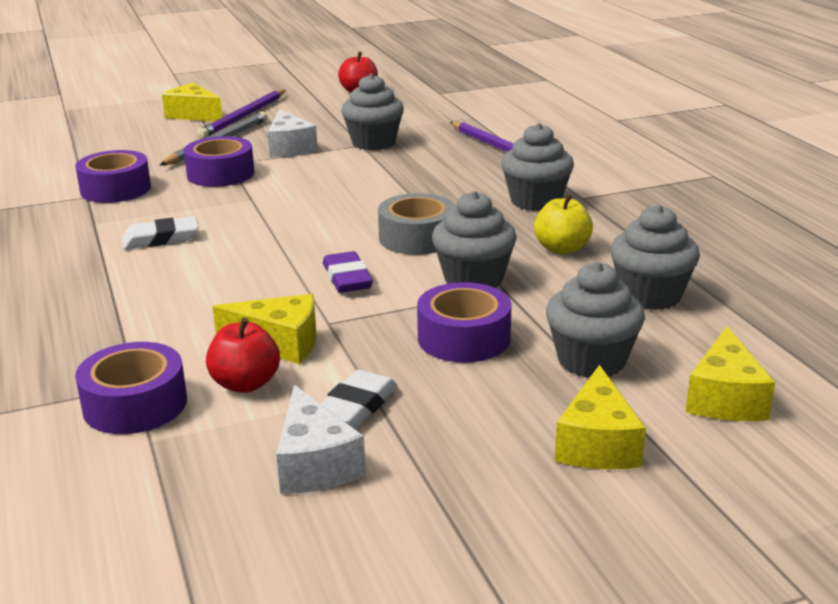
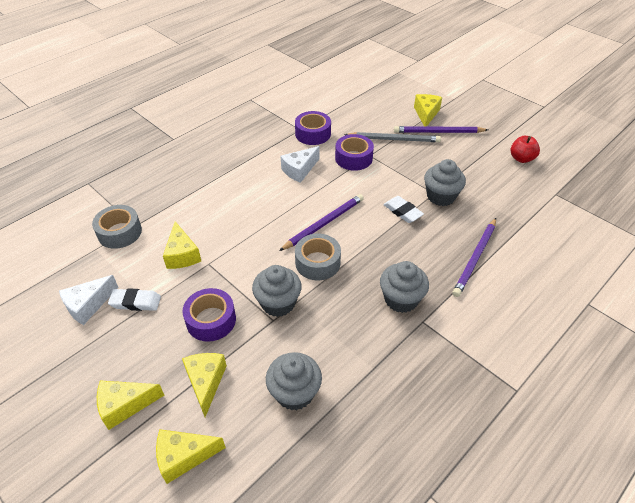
camera: 65 degrees right, 20 degrees up
(135, 404) = (119, 232): purple tape -> grey tape
(161, 239) = (267, 173): white eraser -> white eraser (402, 212)
(245, 384) = (144, 258): red apple -> none
(289, 148) = (407, 167): white cheese -> white cheese (299, 170)
(339, 219) = (324, 223): none -> purple pencil
(347, 278) = (256, 253): purple eraser -> none
(562, 248) = (338, 332): yellow apple -> none
(591, 360) = (205, 382): grey cupcake -> yellow cheese

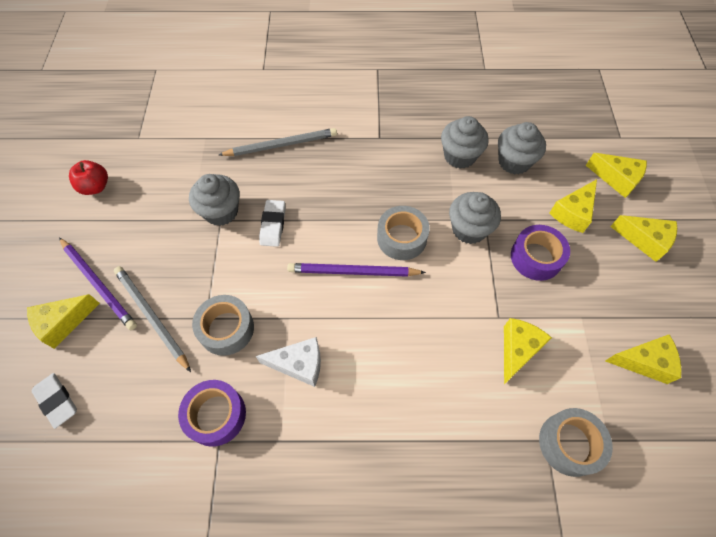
camera: 135 degrees left, 15 degrees up
(88, 305) = (644, 362): white cheese -> yellow cheese
(135, 302) = (594, 328): white eraser -> white eraser (57, 401)
(353, 158) = (226, 329): purple tape -> grey tape
(401, 299) = (374, 161): grey cupcake -> grey cupcake (459, 156)
(475, 258) = (281, 145): purple pencil -> grey pencil

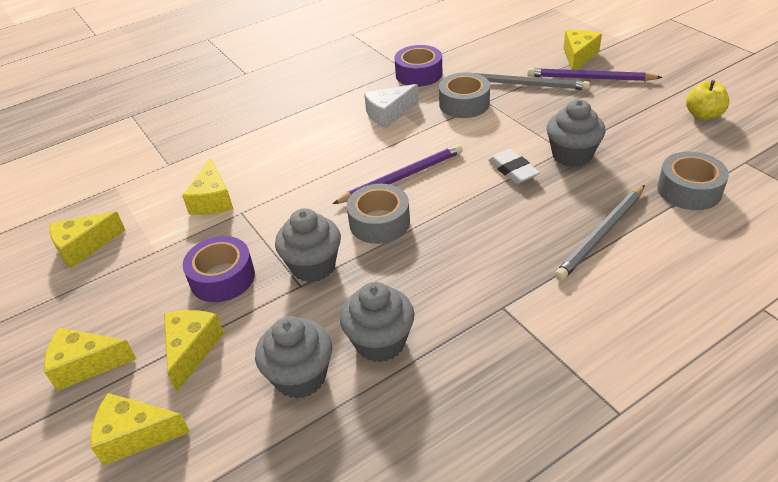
camera: 150 degrees right, 20 degrees down
(57, 401) = (524, 37): white eraser -> none
(95, 187) = (703, 115): red apple -> yellow apple
(569, 444) = (148, 170): grey tape -> grey tape (689, 190)

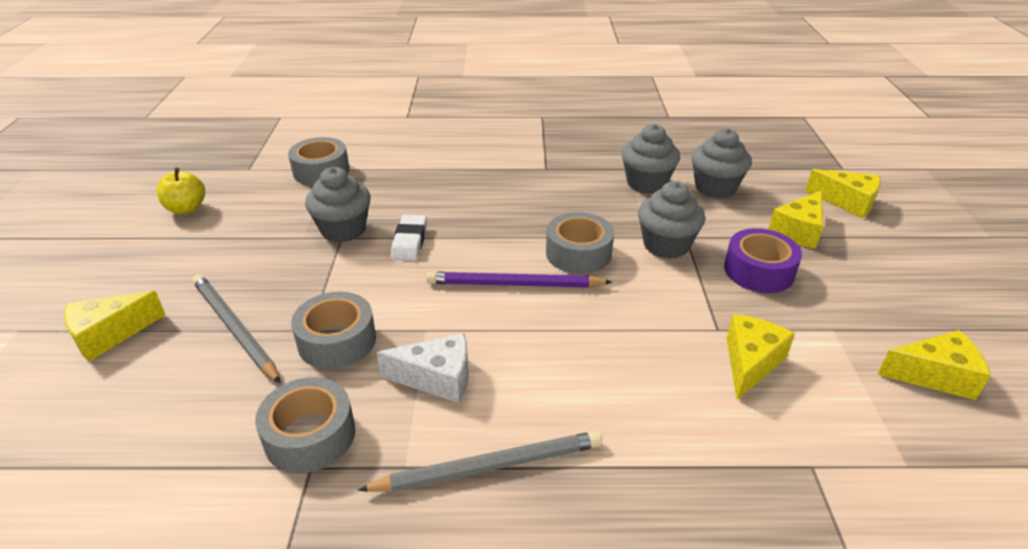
camera: 150 degrees left, 5 degrees down
(86, 365) = (899, 255): yellow cheese -> none
(419, 74) = (310, 435): purple tape -> grey tape
(589, 78) = (168, 296): purple pencil -> none
(601, 234) = (425, 174): grey pencil -> grey pencil (489, 466)

